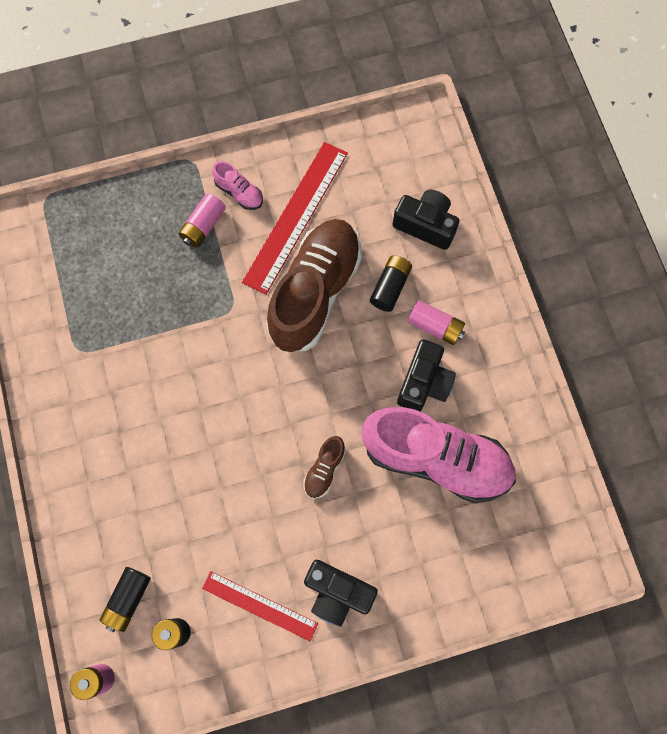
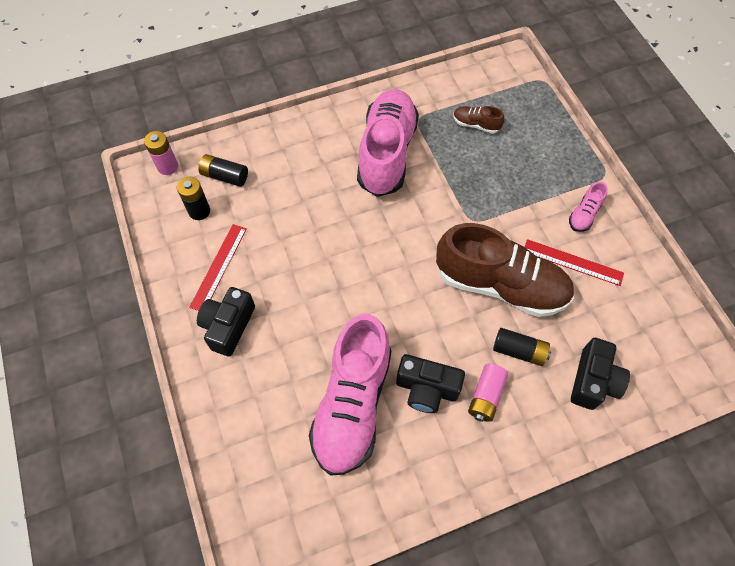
camera: 85 degrees right, 10 degrees down
(124, 393) = (386, 153): none -> pink shoe
(203, 226) = (545, 191): pink battery -> none
(295, 216) = (572, 262): red ruler -> red ruler, size x0.61
(324, 470) = (335, 307): brown shoe -> brown shoe (476, 125)

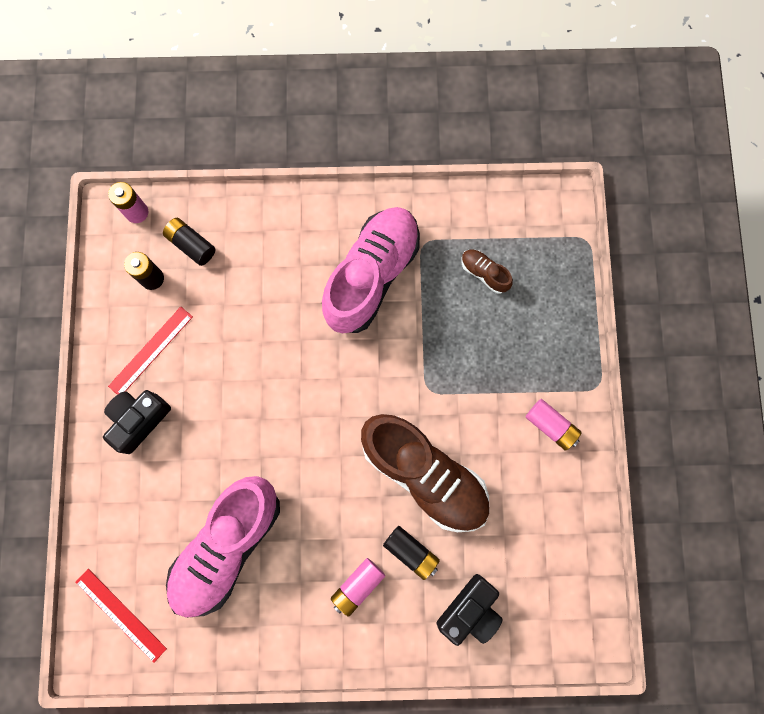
camera: 20 degrees right, 15 degrees up
(427, 388) = (304, 556): black camera -> none
(572, 262) = (511, 476): red ruler -> red ruler (121, 615)
(584, 214) = (551, 426): pink shoe -> pink battery

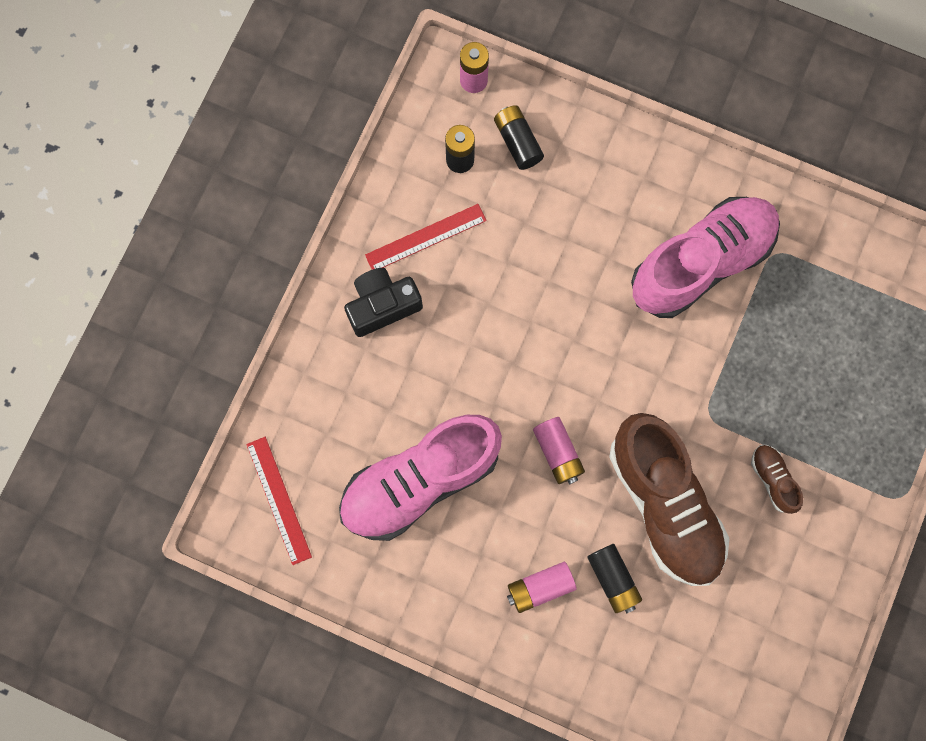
camera: 25 degrees right, 0 degrees up
(470, 610) = (649, 670): black camera -> none
(484, 273) = (828, 316): brown shoe -> brown shoe (772, 479)
(551, 426) = (827, 516): pink battery -> pink battery (558, 452)

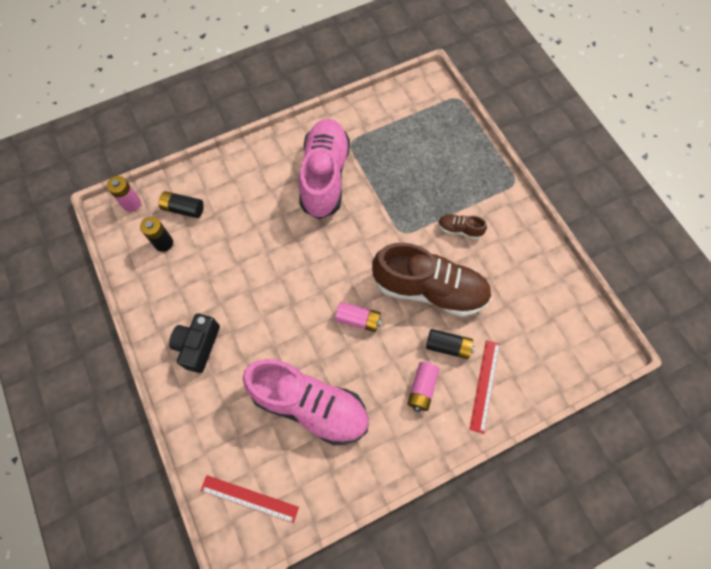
camera: 50 degrees left, 10 degrees down
(420, 480) = (310, 405): pink shoe -> pink shoe turned 75 degrees counterclockwise
(425, 237) = (185, 293): red ruler -> red ruler (485, 385)

